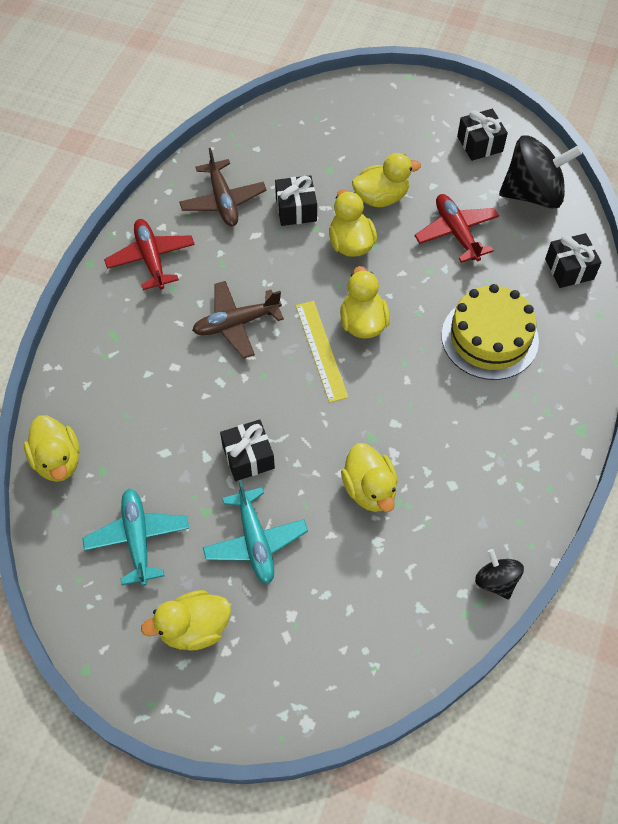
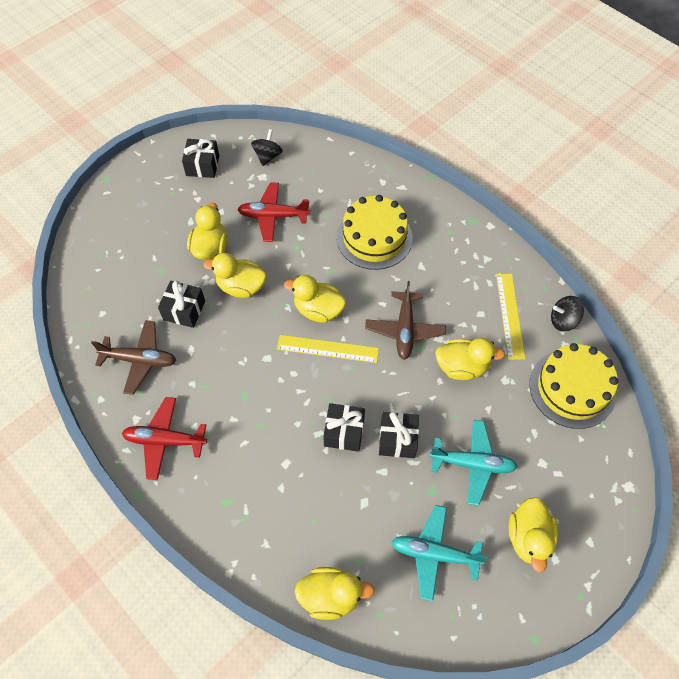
camera: 65 degrees left, 0 degrees up
(236, 323) = (269, 399): brown plane -> brown plane (404, 329)
(405, 620) = (572, 388): none -> yellow cake
(468, 517) = (510, 315): none -> yellow ruler
(532, 193) = (267, 156): black spinning top -> black spinning top, size x0.51
(569, 269) = (343, 166): black gift -> black gift (344, 432)

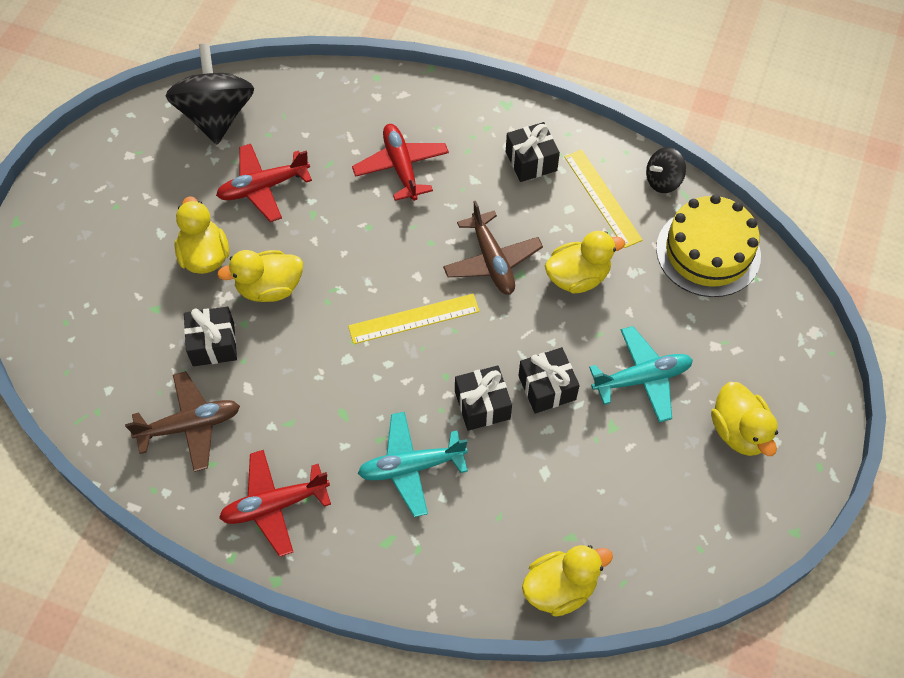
camera: 25 degrees left, 0 degrees up
(202, 166) = (138, 158): black gift -> black gift (531, 161)
(267, 156) = (216, 116): black spinning top -> black spinning top, size x1.96
(318, 310) = (379, 278): yellow duck -> none
(374, 237) = (401, 167): yellow cake -> red plane
(434, 554) = (649, 492): turquoise plane -> turquoise plane (411, 467)

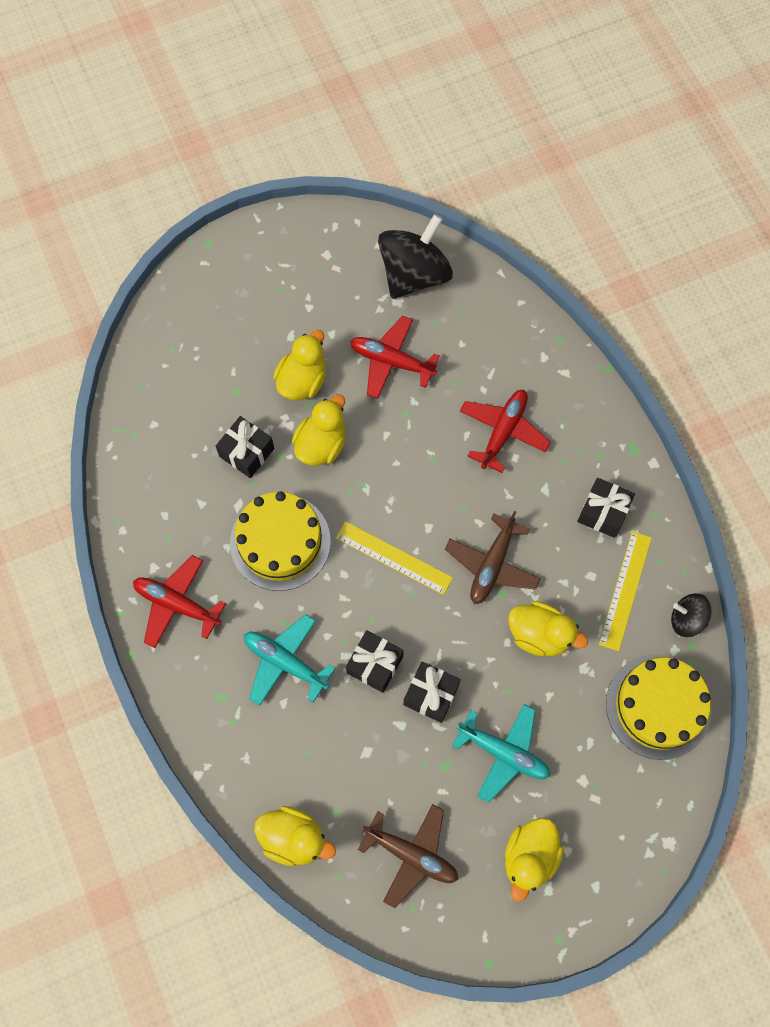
camera: 45 degrees right, 10 degrees up
(190, 426) = (178, 498): brown plane -> brown plane (411, 854)
(269, 288) = (321, 444): yellow duck -> yellow duck turned 90 degrees clockwise
(312, 384) = (280, 542): none -> yellow cake

